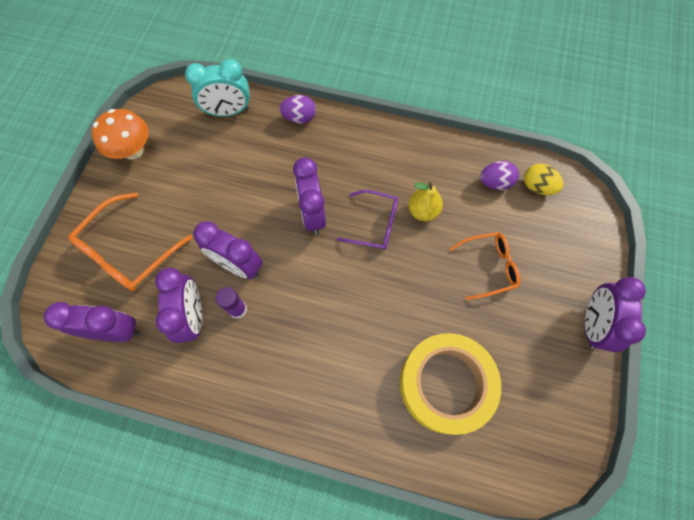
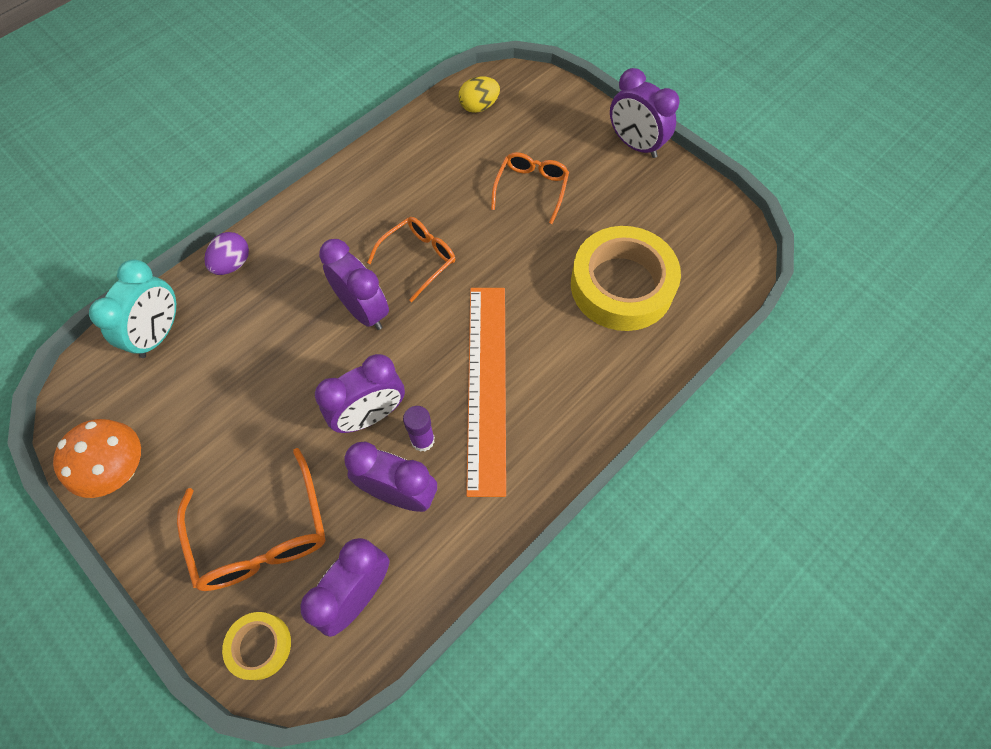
camera: 60 degrees left, 5 degrees down
(62, 293) = (260, 646): none -> yellow tape
(301, 328) = (486, 385): none -> orange ruler
(312, 214) = (363, 310): purple clock -> purple clock turned 150 degrees counterclockwise
(374, 224) = (419, 259): purple glasses -> orange glasses
(423, 211) = (435, 209): yellow pear -> none
(495, 182) = (450, 135): purple egg -> none

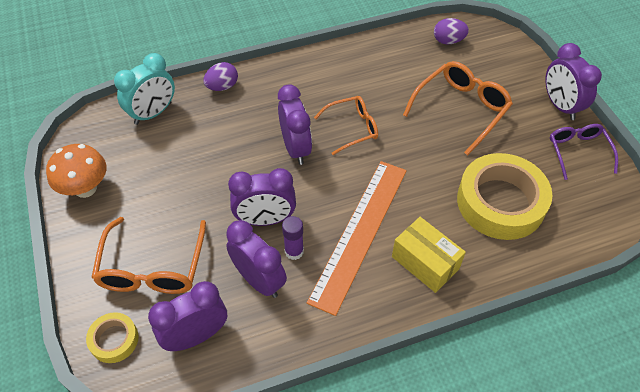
camera: 25 degrees right, 10 degrees down
(479, 106) = (448, 41): yellow egg -> purple egg
(531, 189) = (461, 109): orange glasses -> orange glasses, size x1.51
(574, 390) = (425, 262): none -> yellow box
(676, 193) = (578, 152): none -> purple glasses

